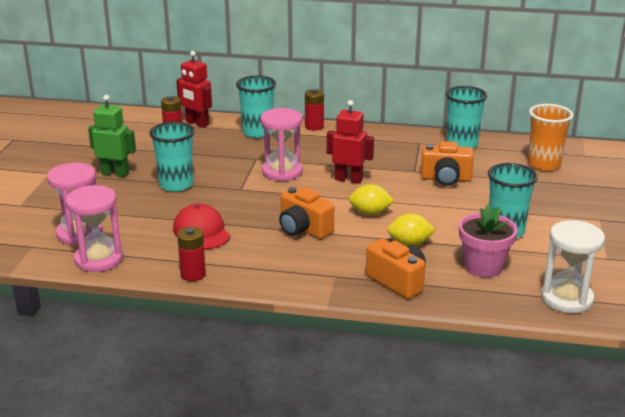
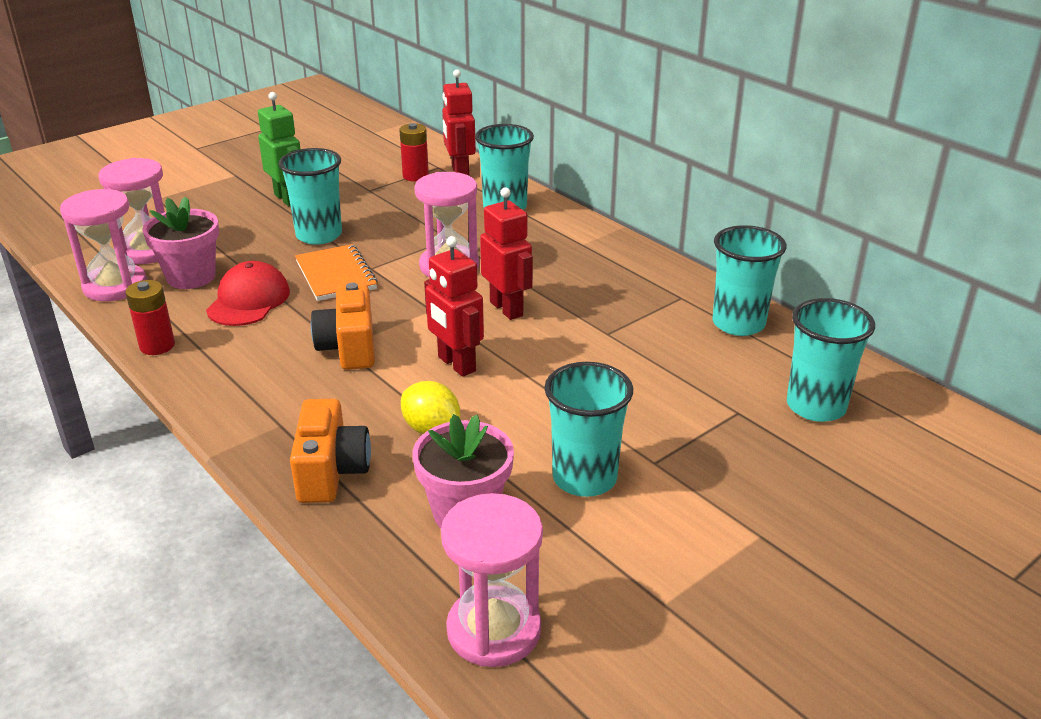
camera: 40 degrees right, 5 degrees up
(139, 235) = (191, 277): none -> pink flower pot
(227, 200) = (336, 275): none -> orange notebook
(314, 126) = (582, 224): red battery -> none
(370, 213) = (456, 364): yellow lemon -> red robot
(445, 179) = (631, 363): orange camera -> none
(544, 164) = (816, 406): orange cup -> turquoise cup
(566, 299) = (494, 630): white hourglass -> pink hourglass

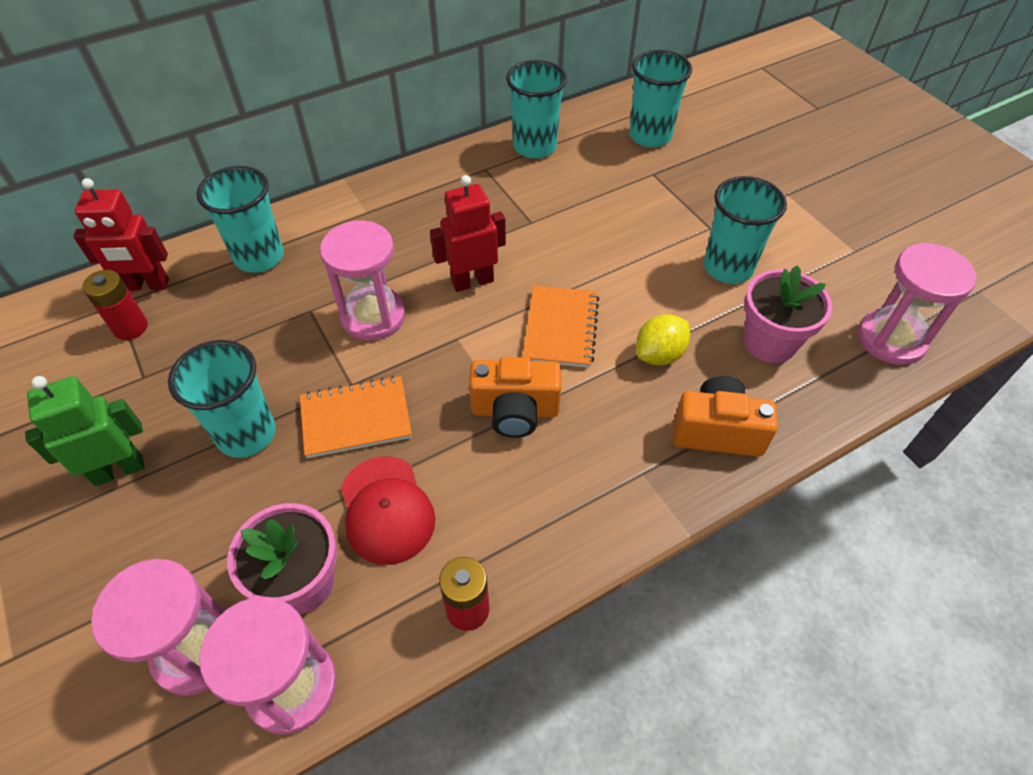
camera: 80 degrees left, 20 degrees up
(248, 300) = (386, 510): red cap -> red cap turned 135 degrees counterclockwise
(456, 364) = (561, 328): red robot -> orange notebook

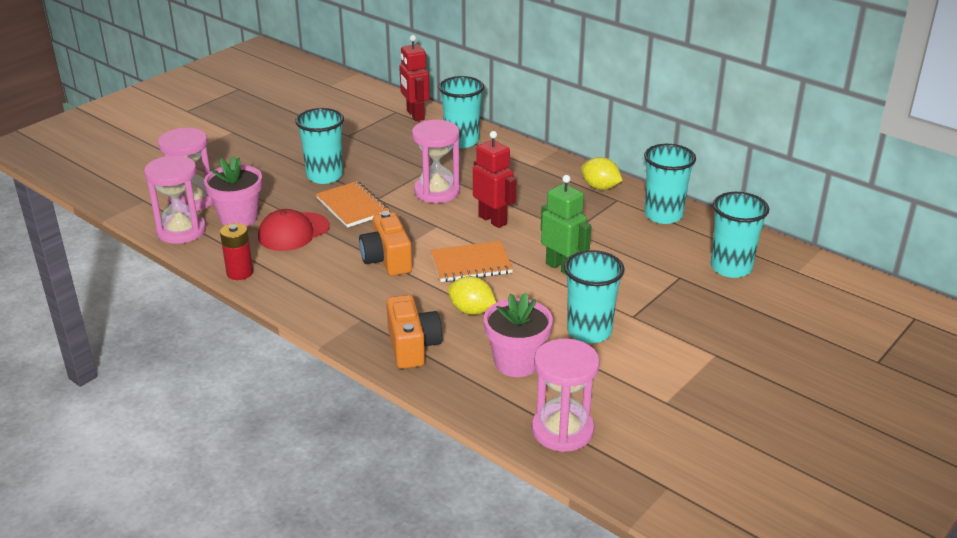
camera: 70 degrees right, 20 degrees down
(119, 470) = (285, 148): green robot -> green robot (562, 267)
(130, 327) = (380, 121): red battery -> none
(452, 173) = (600, 187): none -> yellow lemon

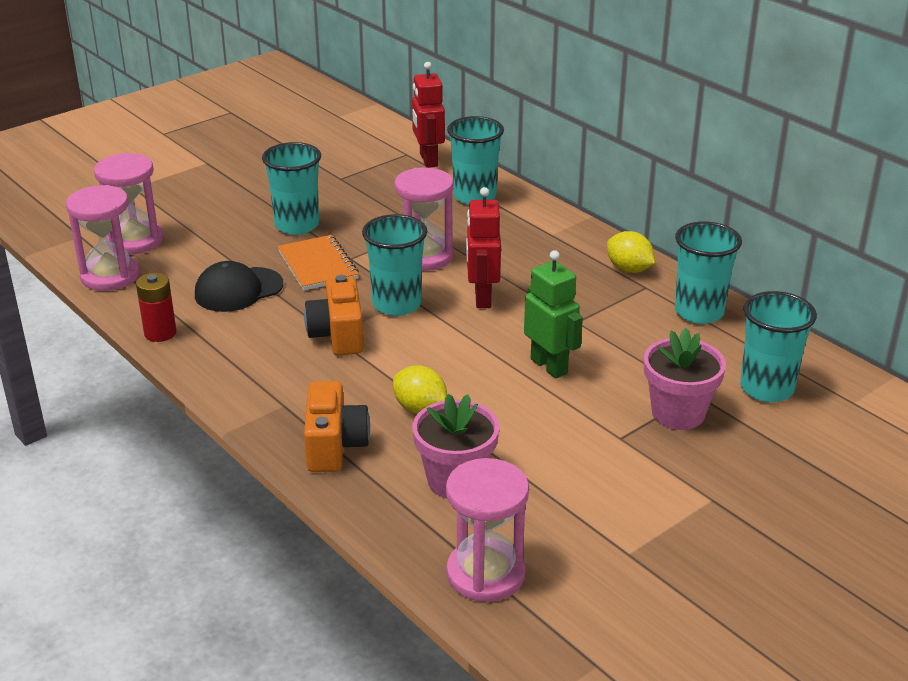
camera: 10 degrees right, 0 degrees up
(238, 218) = (180, 267): pink flower pot -> pink flower pot (678, 413)
(293, 232) = (238, 290): red cap -> black cap
(471, 264) = (438, 350): orange notebook -> none
(493, 220) = (482, 298): red robot -> red robot turned 150 degrees counterclockwise
(589, 331) = (558, 451): turquoise cup -> turquoise cup (396, 304)

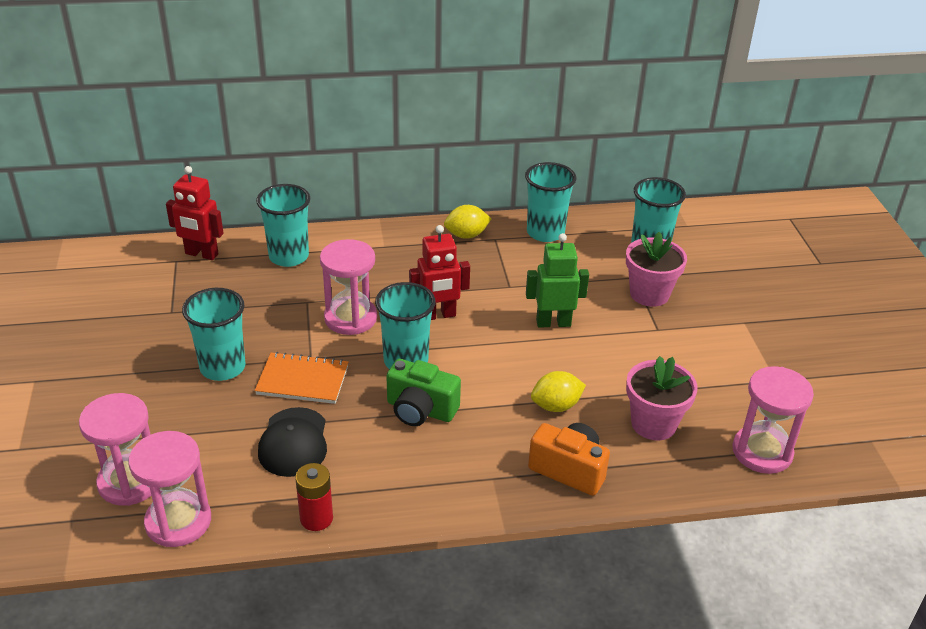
camera: 60 degrees left, 5 degrees up
(338, 335) = (420, 410): orange camera -> green camera
(482, 298) = (438, 315): red robot -> red robot turned 45 degrees counterclockwise

